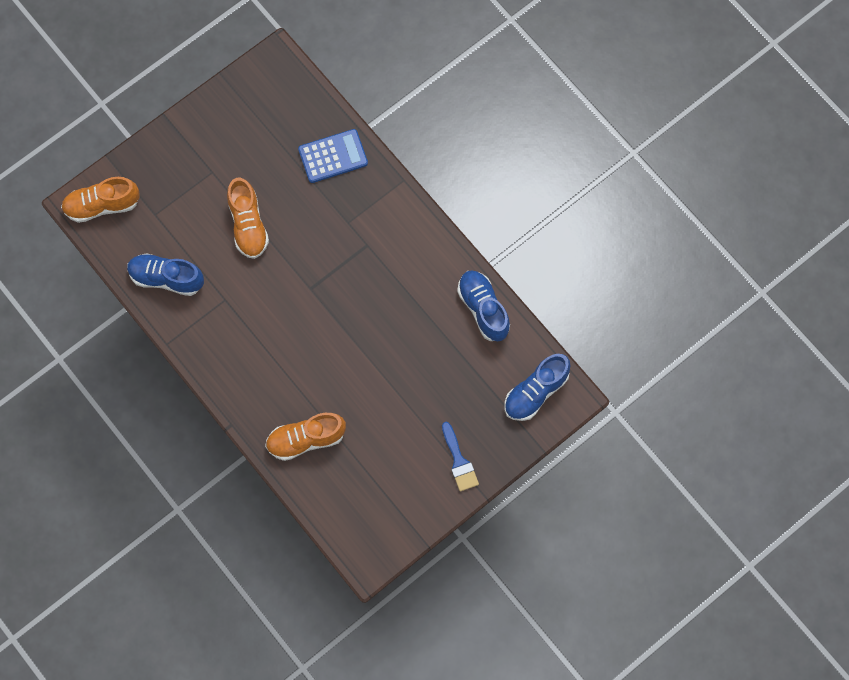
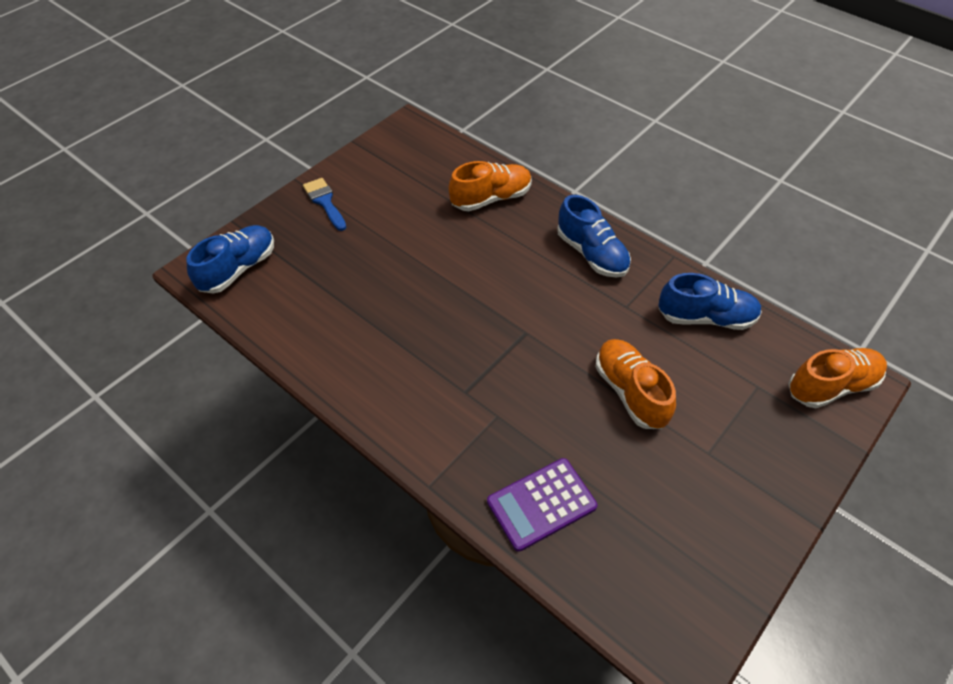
camera: 170 degrees right, 20 degrees down
(333, 156) = (541, 504): blue calculator -> purple calculator
(483, 309) = (302, 341): blue shoe -> blue shoe (591, 254)

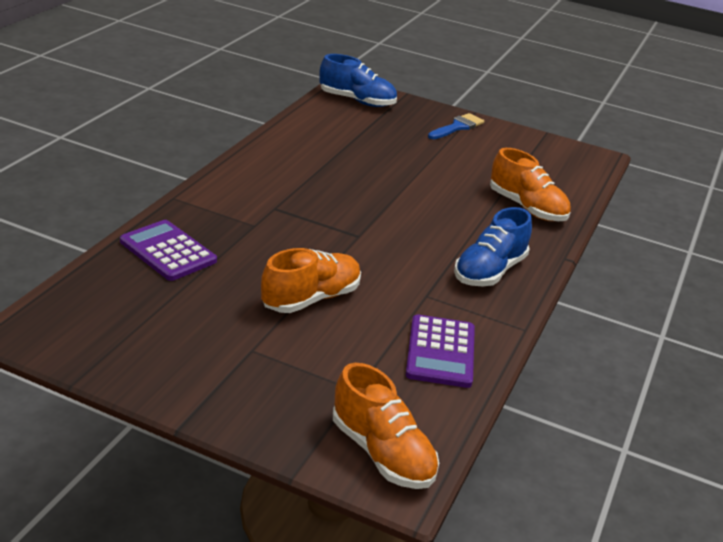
camera: 70 degrees right, 20 degrees down
(705, 318) = (440, 352): blue shoe -> purple calculator

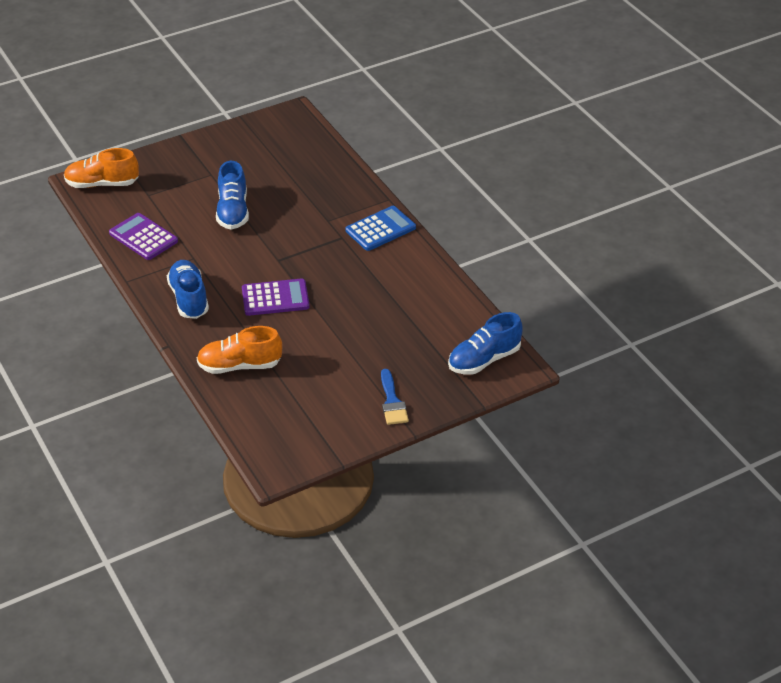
camera: 130 degrees right, 10 degrees up
(168, 251) = (326, 177): purple calculator -> purple calculator (275, 298)
(234, 188) = (380, 229): none -> blue calculator
(311, 299) = (233, 211): orange shoe -> blue shoe

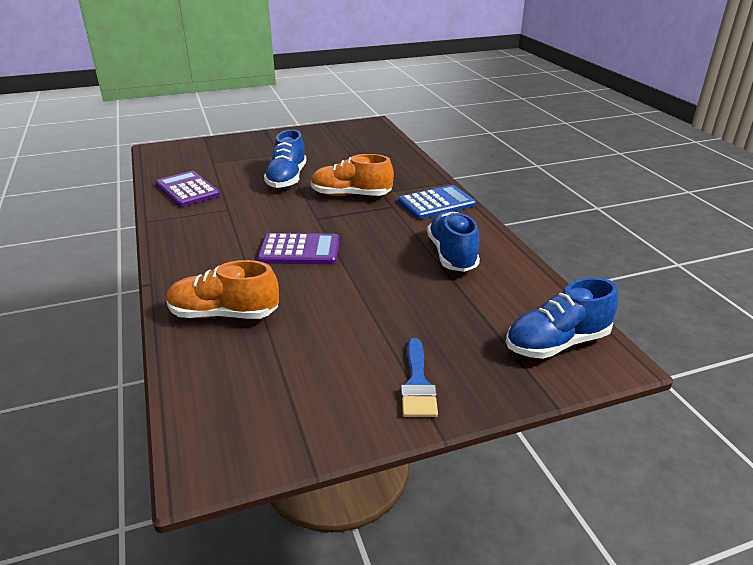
camera: 10 degrees right, 10 degrees down
(102, 184) = (175, 152): orange shoe -> orange shoe (351, 195)
(189, 299) = (202, 242): blue shoe -> blue shoe (452, 254)

